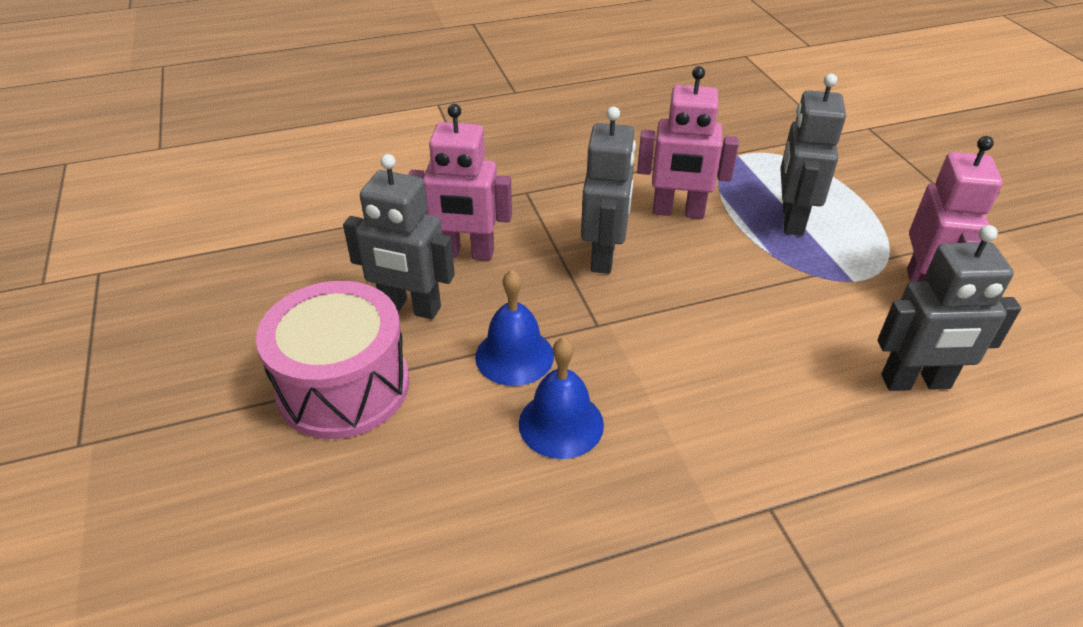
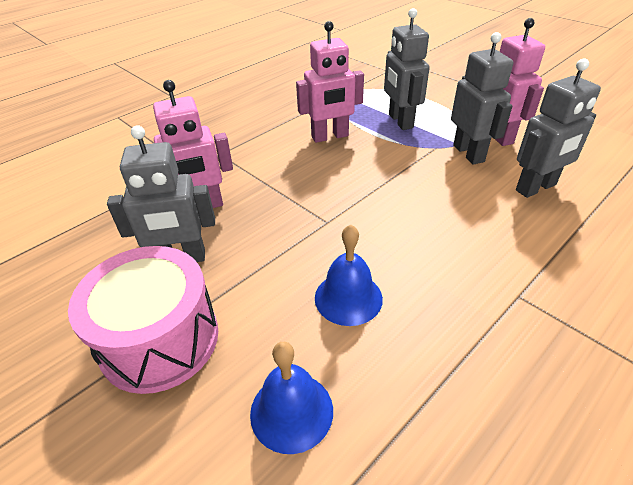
camera: 25 degrees left, 0 degrees up
(514, 356) = (283, 264): blue bell -> blue bell (291, 411)
(604, 256) = (301, 177): grey robot -> grey robot (469, 153)

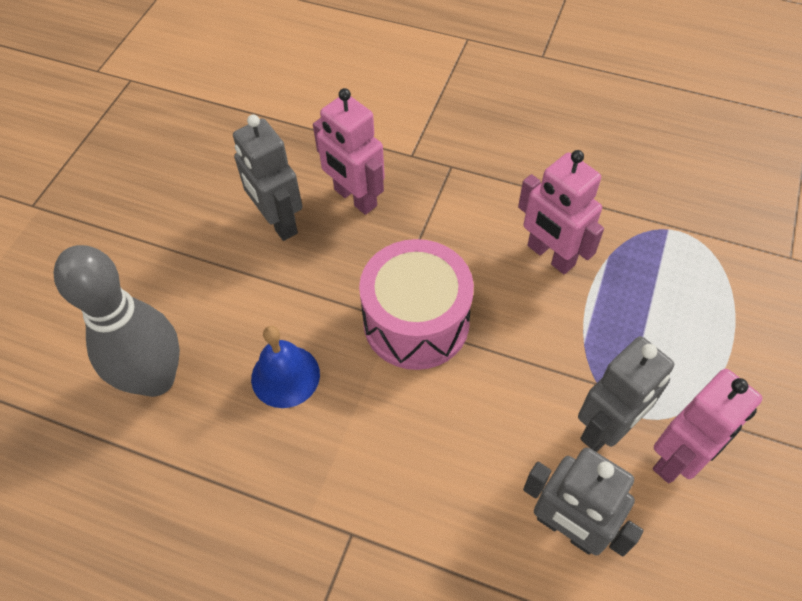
camera: 65 degrees right, 15 degrees up
(160, 339) = (188, 258): pink drum -> pink drum (416, 322)
(291, 411) = (155, 379): blue bell -> grey bowling pin
(400, 121) = (640, 321): grey robot -> none

